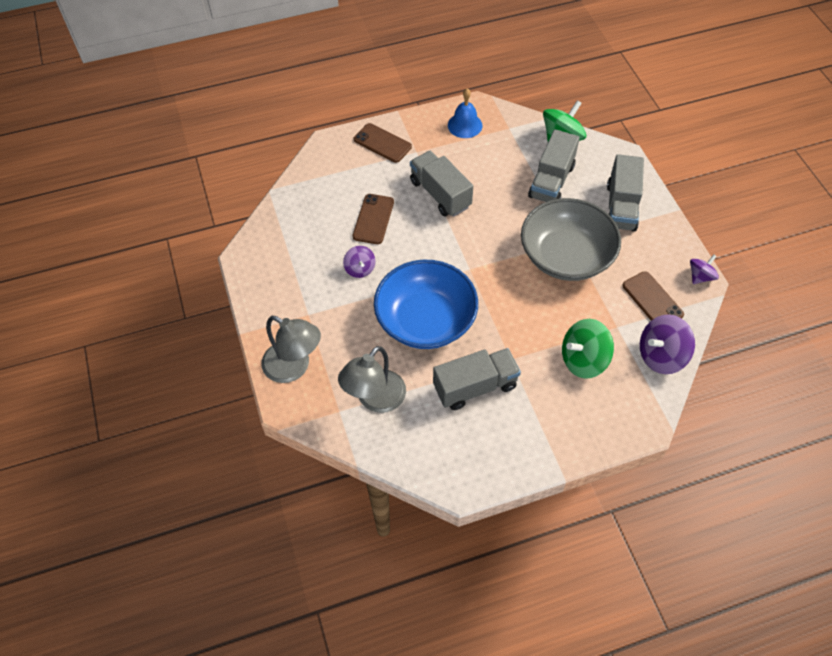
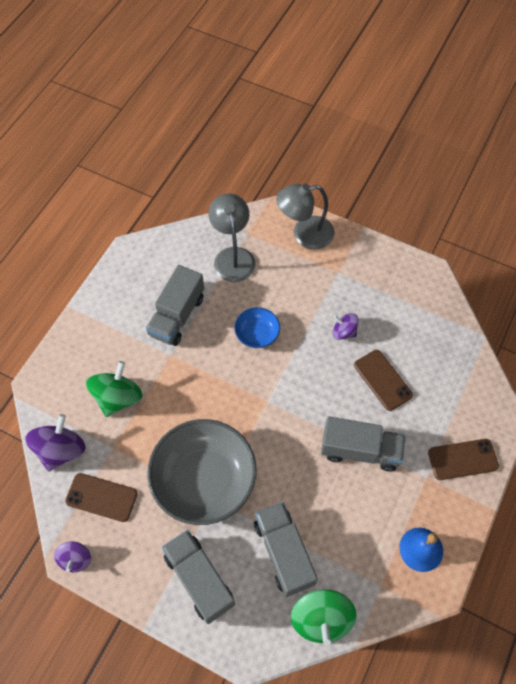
camera: 135 degrees right, 5 degrees up
(425, 320) = (257, 334): blue bowl -> blue bowl, size x0.47

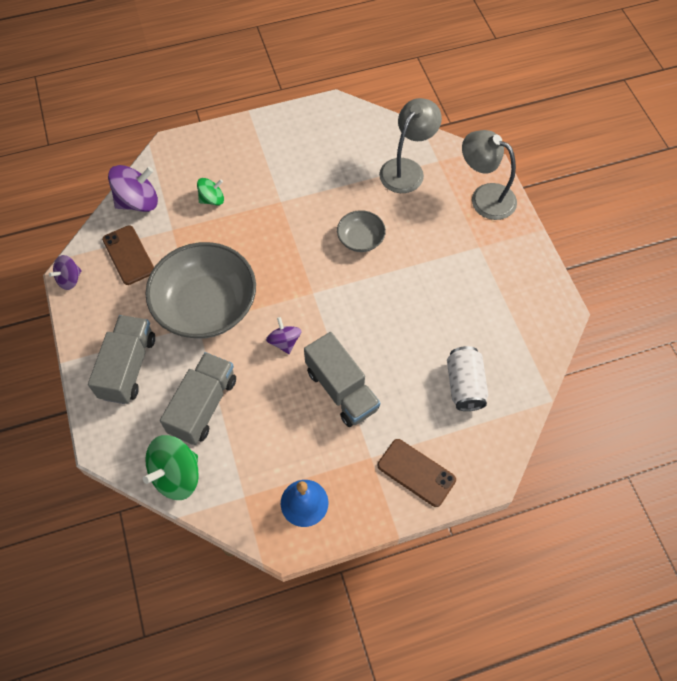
camera: 45 degrees right, 0 degrees up
(118, 397) = (212, 199): green spinning top -> green spinning top, size x0.59
(177, 316) = (316, 178): grey truck -> none
(257, 334) = (360, 239): blue bowl -> grey bowl
(344, 332) = (431, 294): purple spinning top -> purple spinning top (284, 342)
(382, 380) = (420, 356): brown phone -> none
(428, 374) = (464, 385): none -> white can

